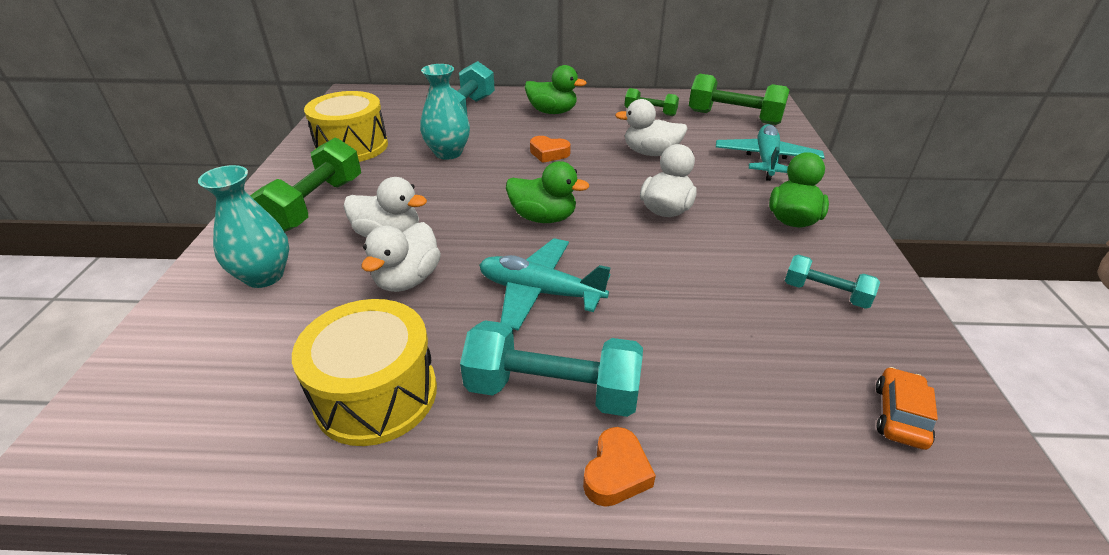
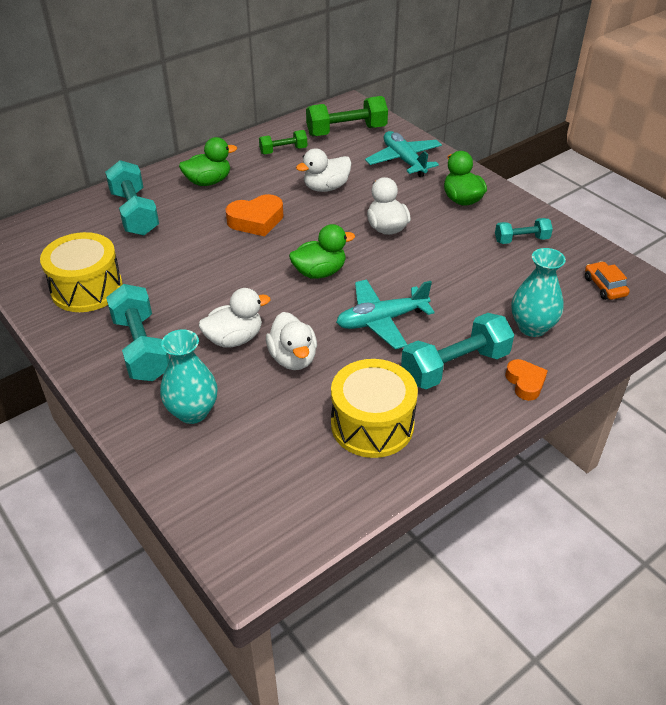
camera: 40 degrees left, 5 degrees up
(316, 205) = (141, 348): green dumbbell -> turquoise dumbbell
(448, 153) = (178, 256): turquoise vase -> turquoise vase (532, 327)
(549, 153) = (256, 221): orange heart -> orange heart, size x1.56

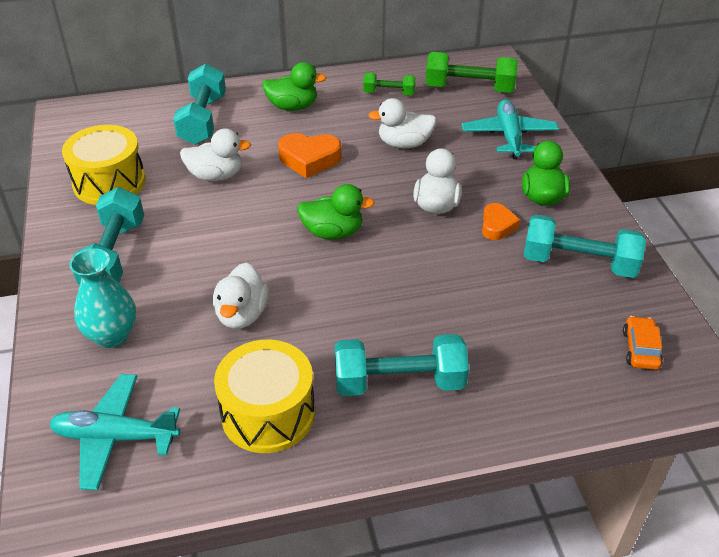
camera: 25 degrees right, 0 degrees up
(234, 339) = (202, 275): white duck -> white duck (216, 176)
(381, 320) = (358, 304): turquoise plane -> turquoise plane (115, 437)
(521, 240) = (578, 263): turquoise dumbbell -> turquoise dumbbell, size x1.74
(525, 383) = (463, 429): orange heart -> orange heart (497, 226)
(532, 327) = (518, 368): turquoise vase -> none

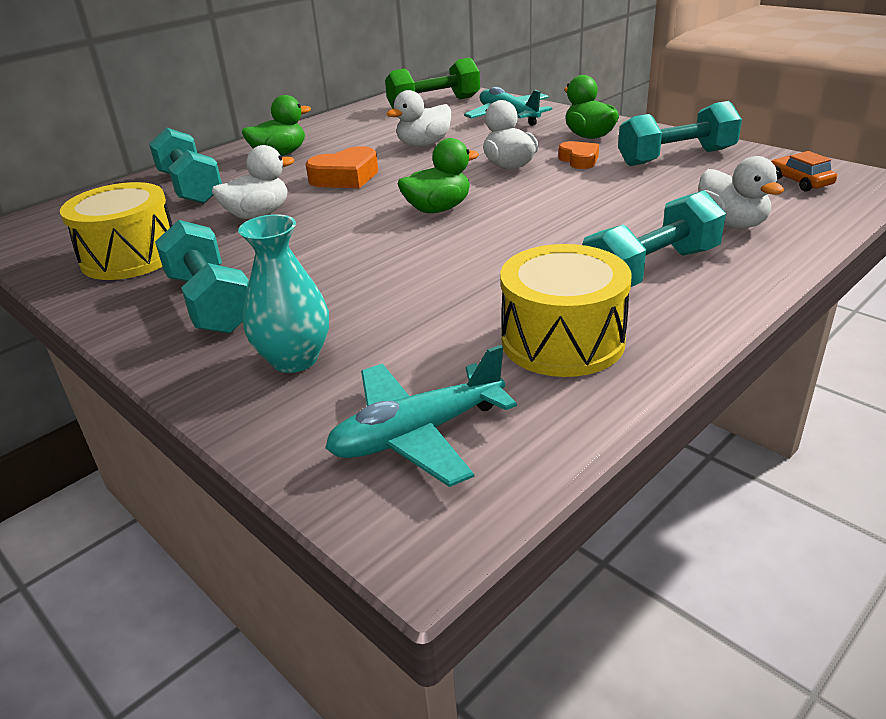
camera: 30 degrees left, 10 degrees down
(242, 314) = (427, 288): white duck -> white duck (731, 223)
(389, 93) = (365, 124): green dumbbell -> none

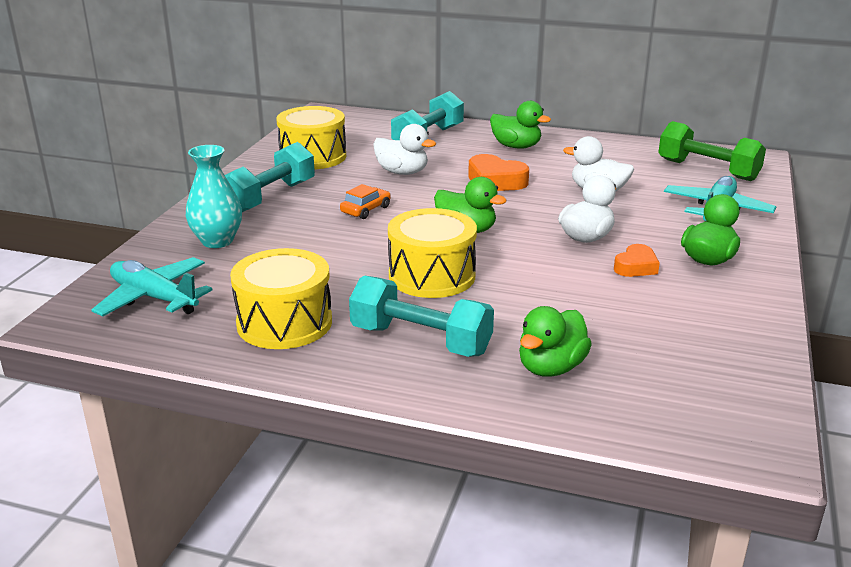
camera: 60 degrees right, 5 degrees down
(521, 242) = (432, 276): none -> yellow drum
(676, 157) = (699, 315): turquoise dumbbell -> none
(731, 223) = (551, 367): white duck -> green duck
(800, 181) = (705, 398): orange car -> orange car (366, 210)

